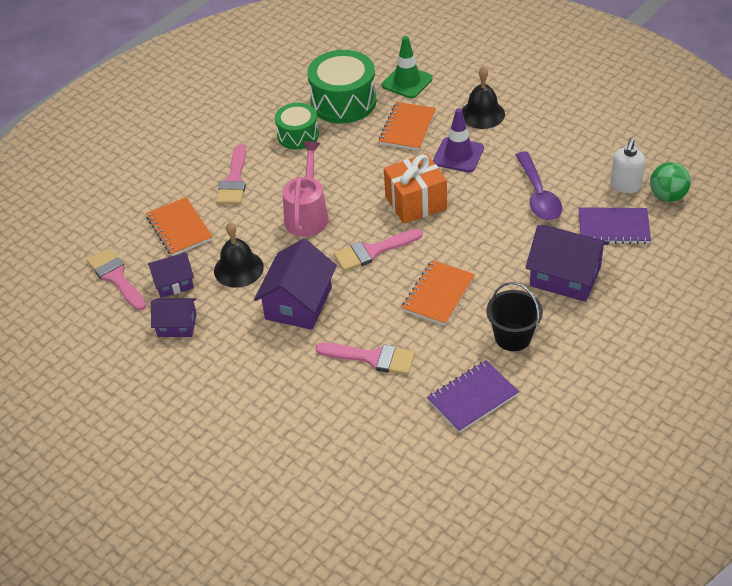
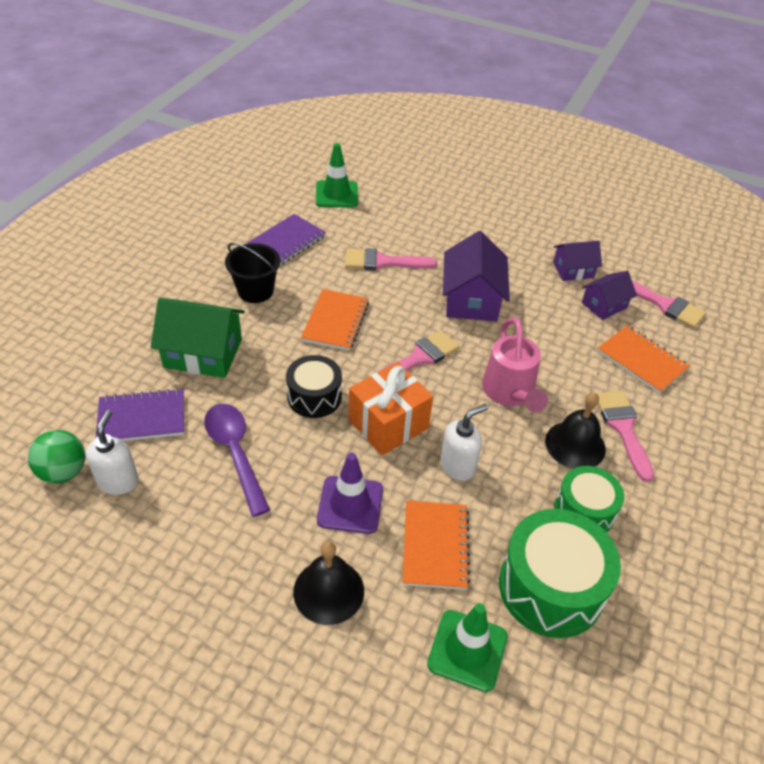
camera: 160 degrees right, 0 degrees up
(238, 269) = (549, 325): black bell -> black bell (575, 445)
(373, 169) = (458, 466): none -> white soap dispenser
(399, 468) = (336, 194): none -> green traffic cone
(471, 229) = (314, 397): none -> black drum
(565, 277) = (203, 353): purple house -> green house

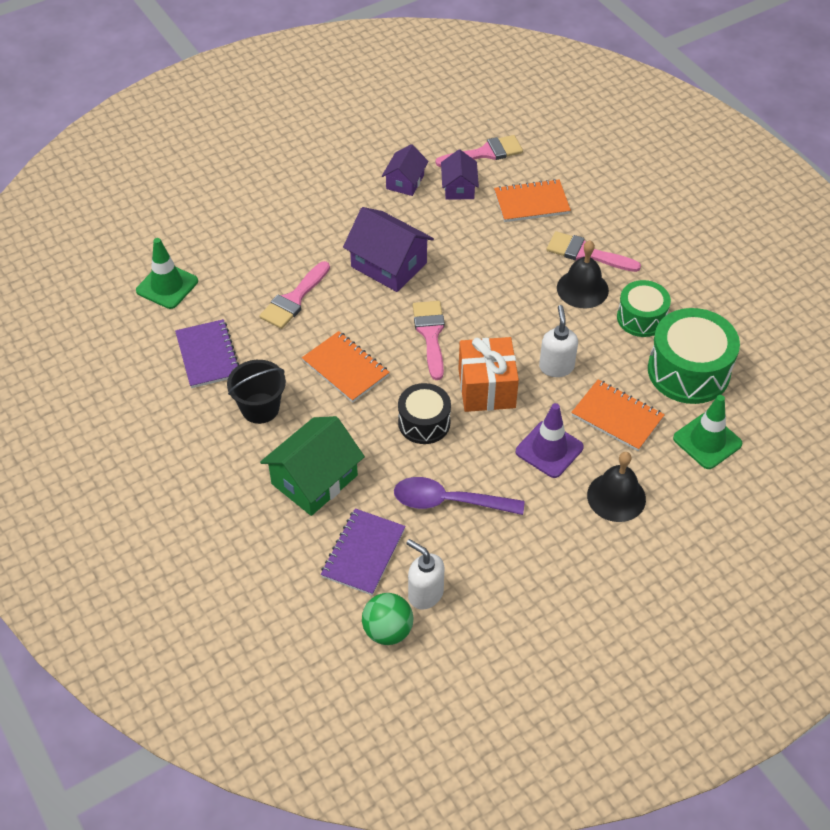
camera: 55 degrees left, 5 degrees up
(510, 393) = (508, 298): pink watering can -> none

